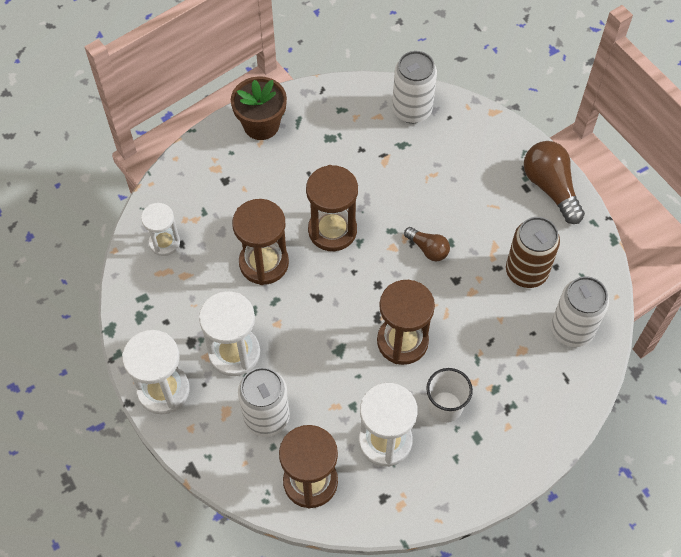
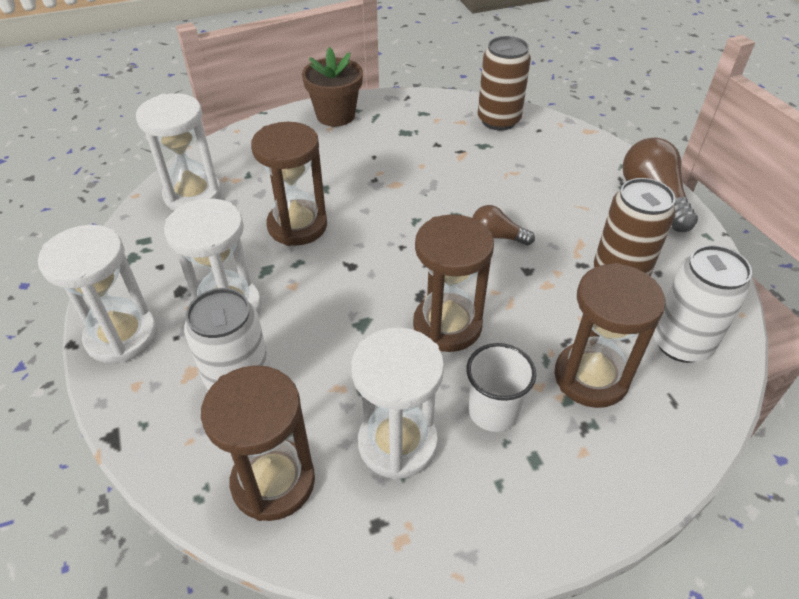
camera: 10 degrees right, 15 degrees down
(164, 242) = (193, 195): white hourglass -> white hourglass, size x1.59
(332, 230) = (386, 206): brown hourglass -> brown hourglass (591, 377)
(412, 110) = (498, 120): white can -> brown can
(428, 249) = (497, 236): brown light bulb -> brown light bulb turned 150 degrees clockwise

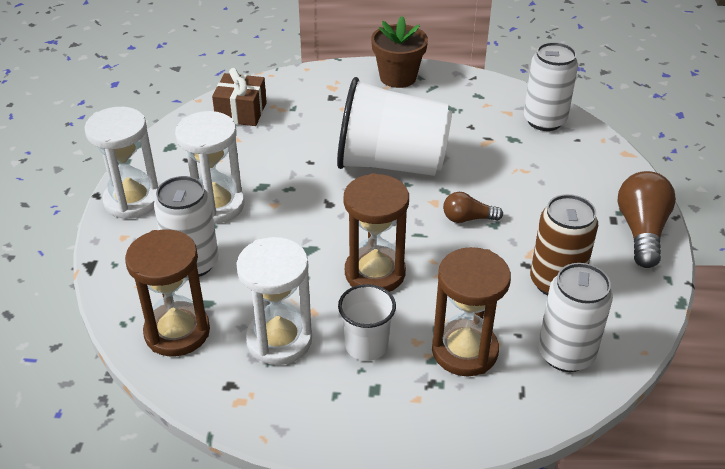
camera: 25 degrees right, 5 degrees down
(193, 195) = (241, 112): white hourglass -> brown gift
(297, 226) = (307, 160): brown hourglass -> none
(386, 203) = (391, 163): none -> white cup
(497, 236) = (468, 218): brown light bulb -> brown light bulb turned 45 degrees counterclockwise
(498, 120) = (544, 121): brown can -> white can

